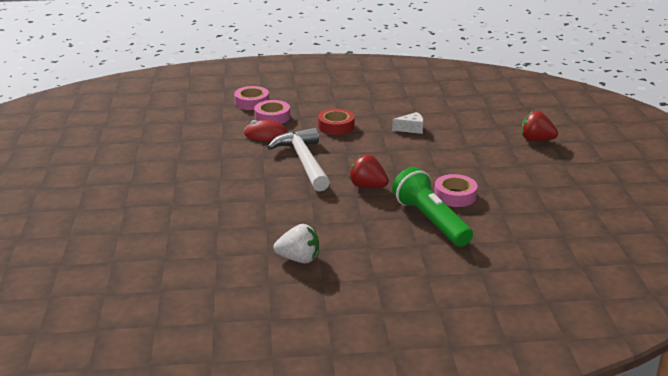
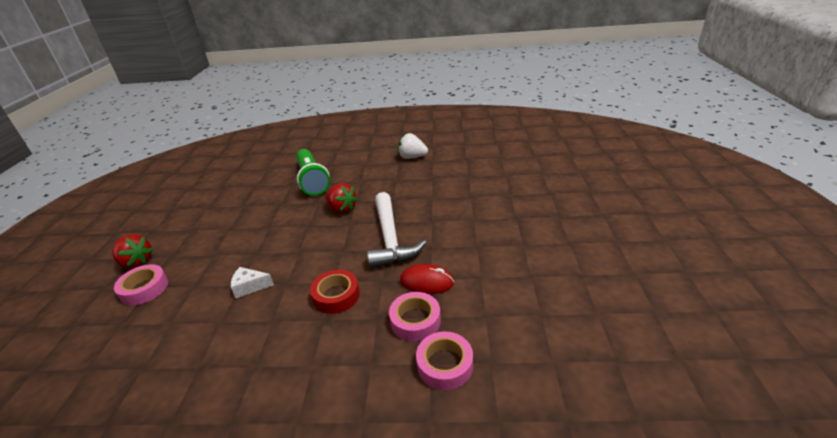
camera: 170 degrees left, 5 degrees up
(455, 195) = (277, 199): pink tape -> pink tape (144, 289)

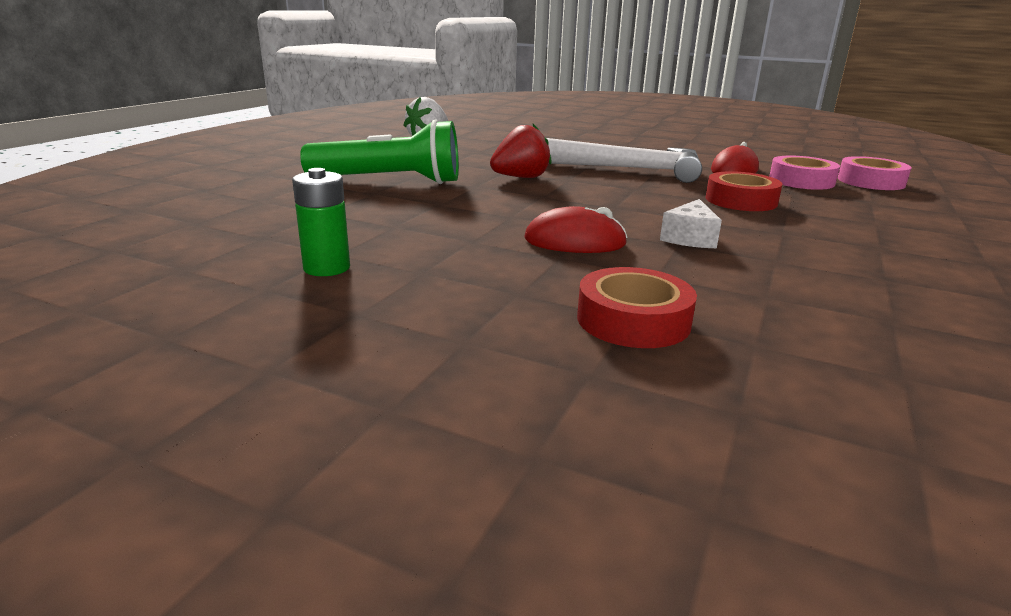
camera: 70 degrees left, 10 degrees down
(137, 262) = (503, 330): red strawberry -> none
(144, 289) = (633, 320): pink tape -> red tape
(192, 211) = (326, 268): none -> green battery
(234, 253) = (575, 242): none -> red mouse

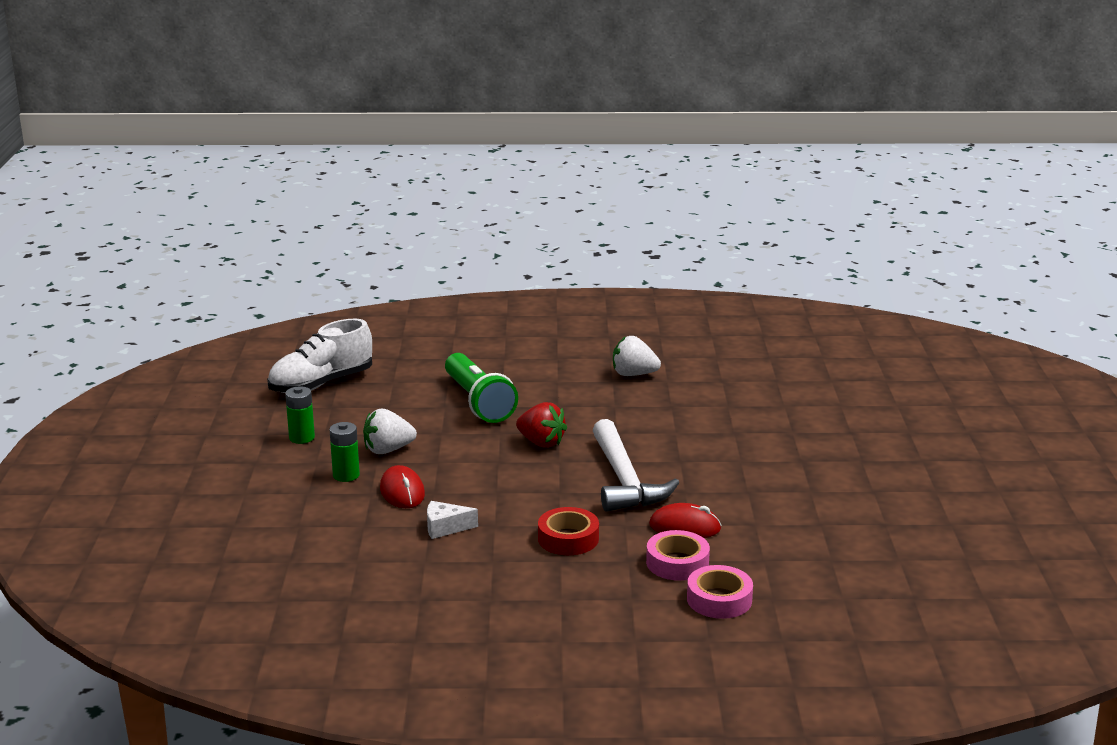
camera: 65 degrees right, 0 degrees up
(178, 231) = (321, 384): none -> white shoe
(447, 230) = (388, 450): none -> white strawberry
(491, 261) = (346, 475): none -> green battery
(633, 320) = (295, 527): red tape -> none

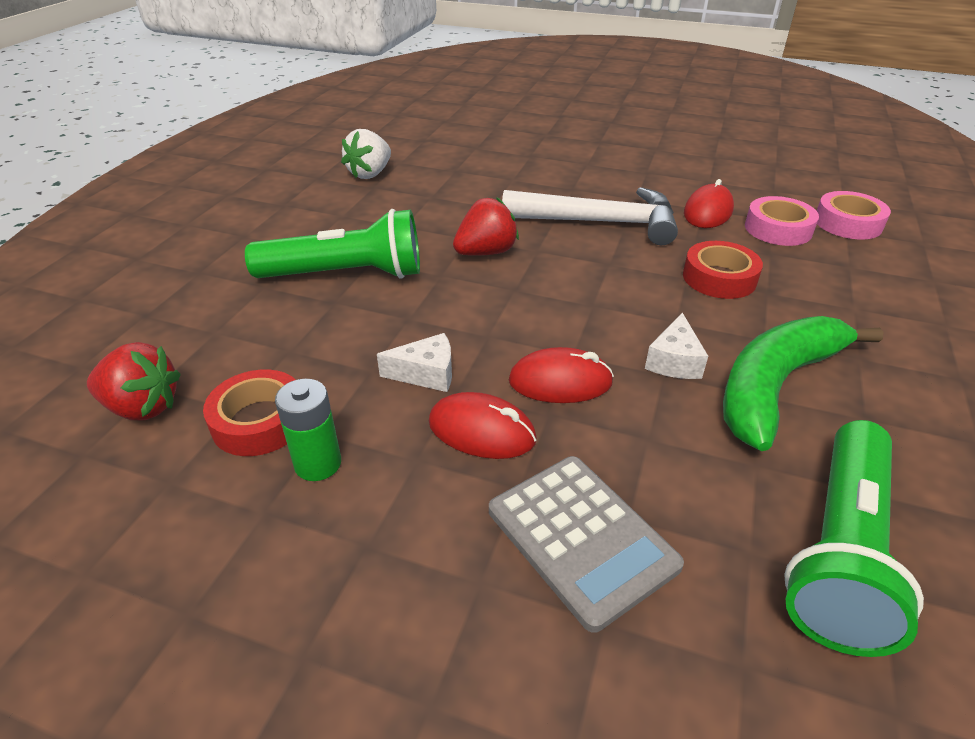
camera: 70 degrees left, 15 degrees up
(280, 514) = (581, 538): none -> grey calculator
(299, 587) = (839, 551): none -> green flashlight
(321, 384) = (143, 407): white shoe -> red strawberry
(325, 415) = (259, 421): none -> red tape
(346, 475) = (482, 431): green battery -> red mouse
(388, 450) = (426, 374): white strawberry -> white cheese
(437, 566) = (775, 386): none -> green banana

